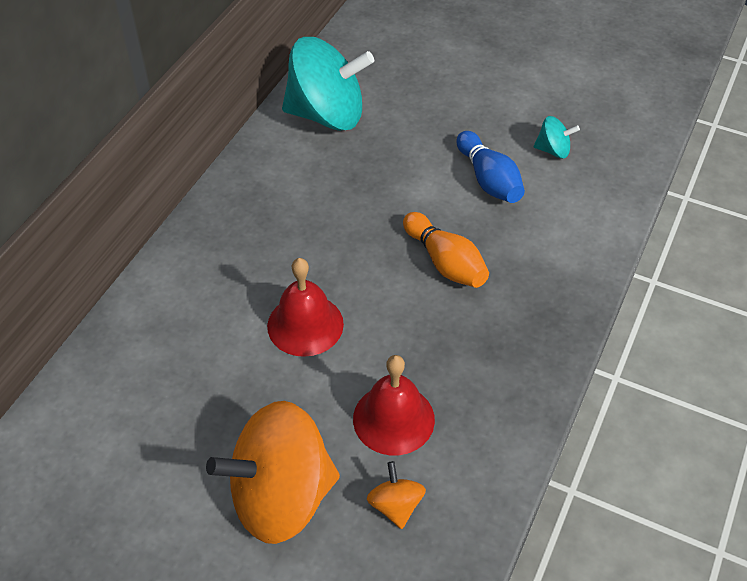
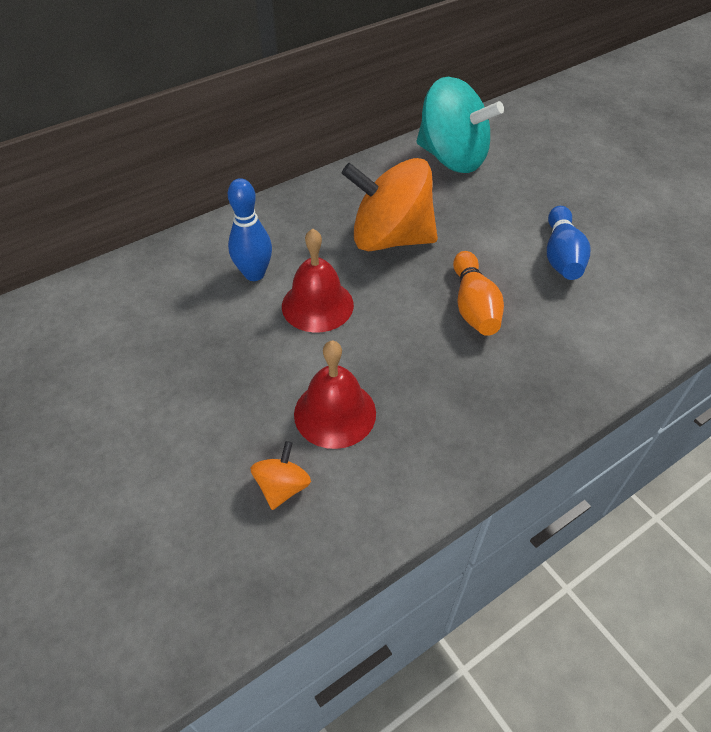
camera: 30 degrees right, 0 degrees up
(220, 320) = (254, 274): none -> blue bowling pin
(281, 496) = (196, 430): orange spinning top -> orange spinning top (390, 238)
(553, 150) = (642, 255): turquoise spinning top -> none

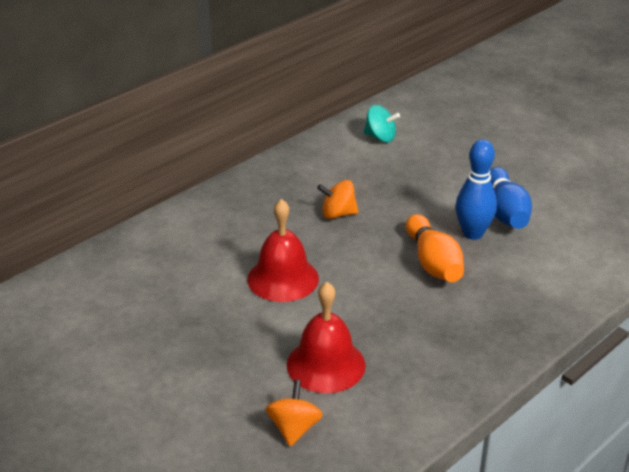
camera: 10 degrees left, 15 degrees down
(254, 274) = (212, 259): blue bowling pin -> blue bowling pin (473, 233)
(390, 238) = (338, 214): orange spinning top -> orange spinning top, size x0.43
(452, 158) = (380, 137): turquoise spinning top -> turquoise spinning top, size x0.43

